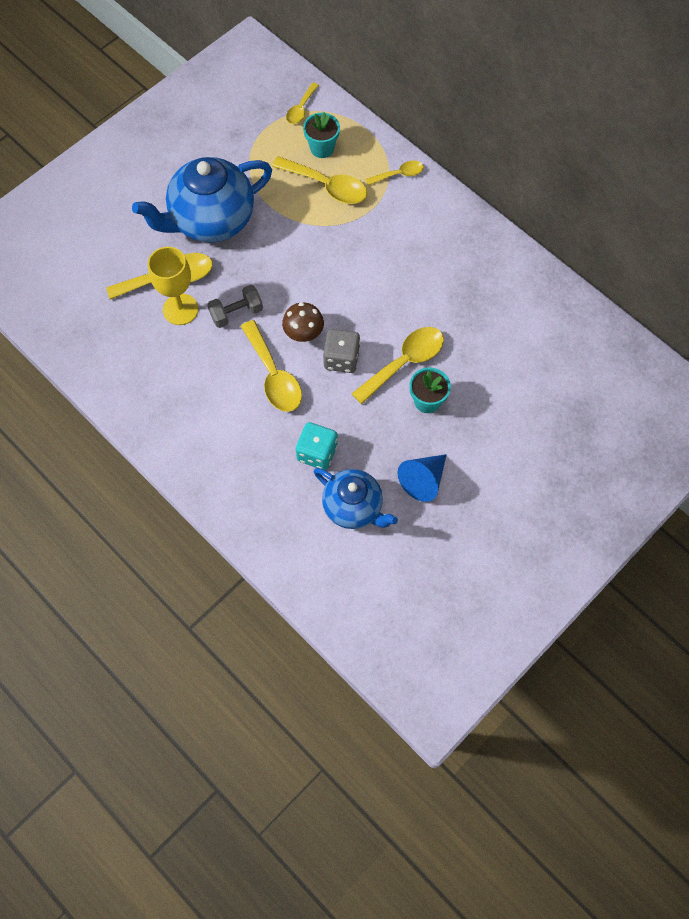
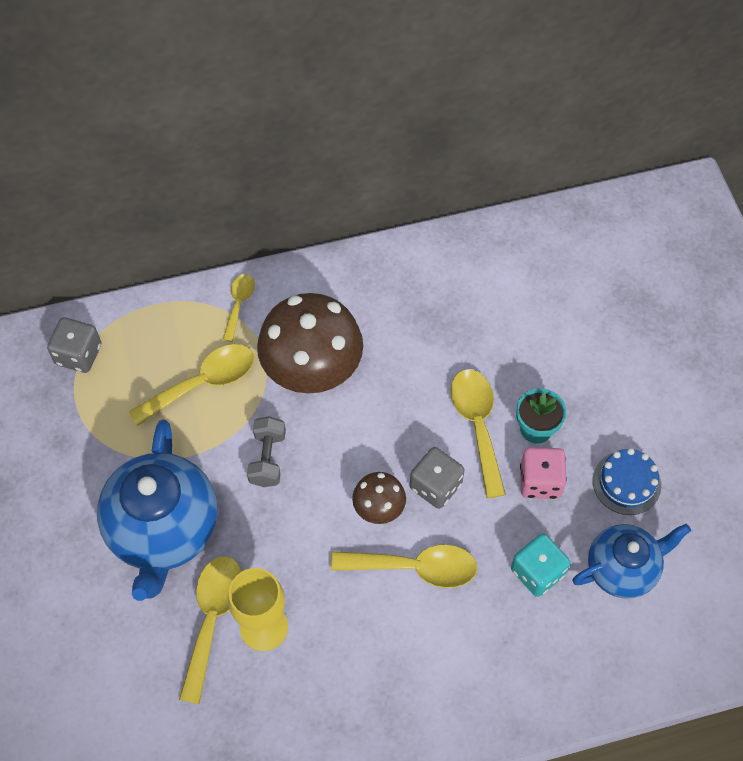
camera: 60 degrees left, 5 degrees down
(236, 313) = (308, 566): grey dumbbell -> grey dumbbell (267, 458)
(301, 109) = (78, 354): yellow spoon -> grey dice
(322, 148) = (148, 361): turquoise flower pot -> none
(380, 241) = (312, 368): none -> brown mushroom
(387, 423) = (540, 481): none -> pink dice
(423, 480) = (626, 483): blue cone -> blue cake

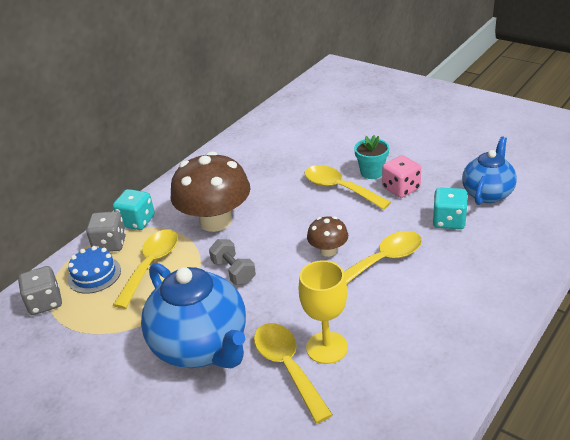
camera: 35 degrees left, 25 degrees down
(239, 304) = (137, 221): yellow spoon -> turquoise dice
(435, 486) = (348, 223): grey dice -> grey dice (110, 244)
(626, 483) = (443, 164): blue cake -> blue cake (94, 274)

